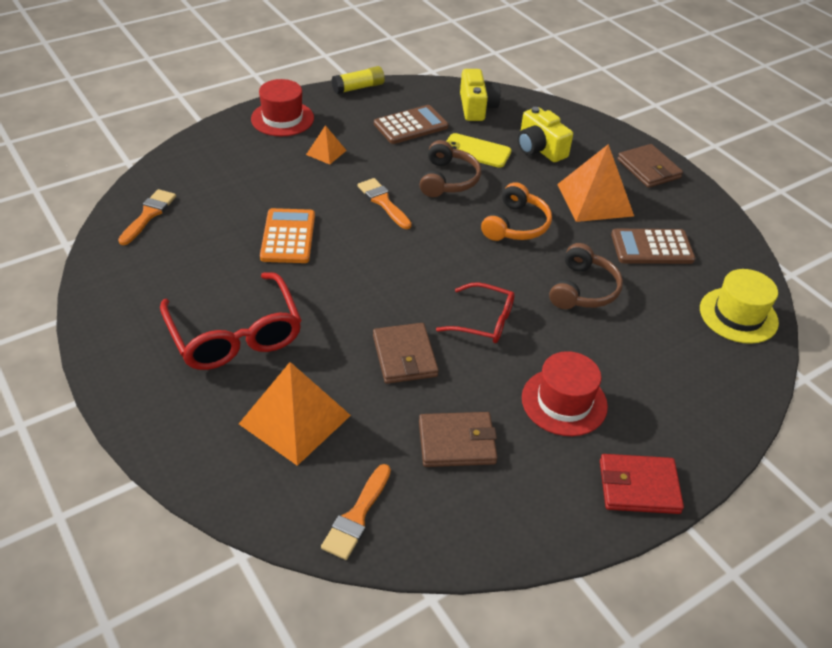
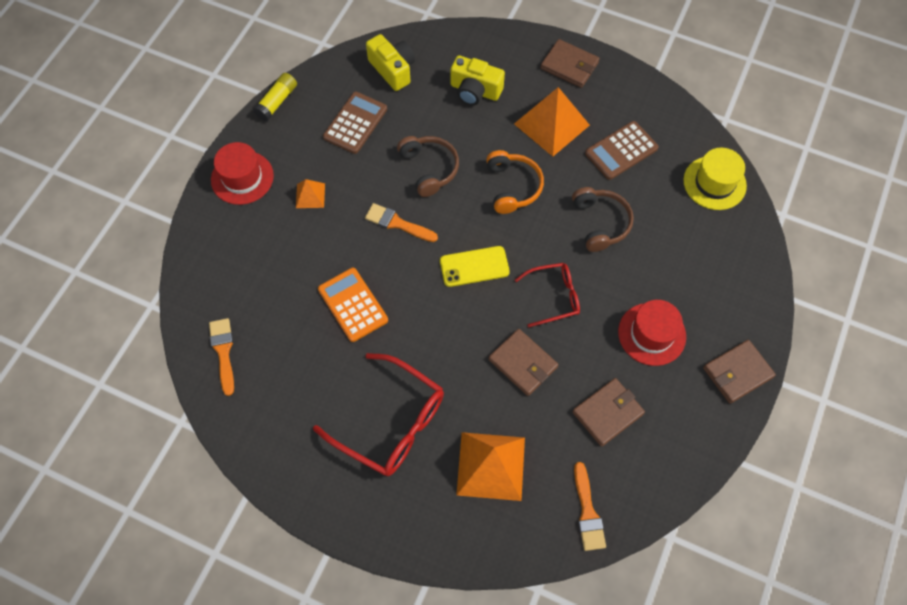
camera: 30 degrees left, 20 degrees up
(476, 151) = (428, 122): yellow phone -> yellow phone (474, 266)
(639, 486) = (737, 372): red wallet -> brown wallet

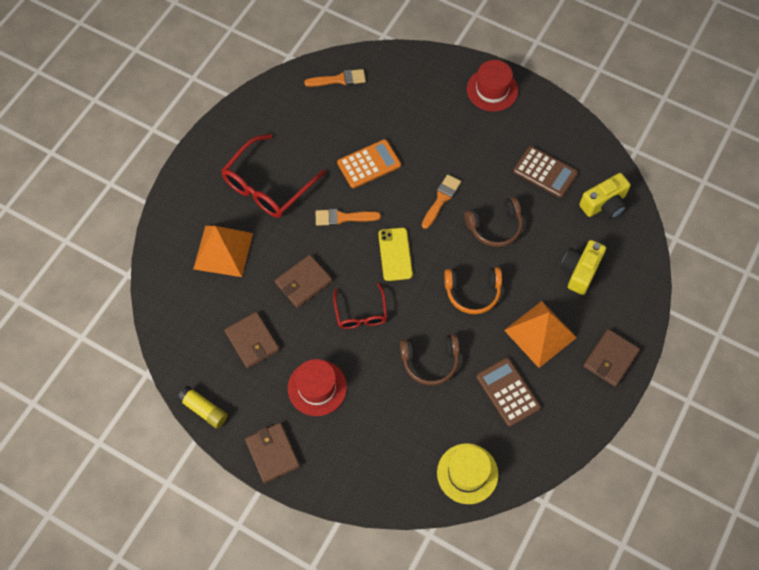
camera: 95 degrees right, 0 degrees up
(277, 102) = (568, 114): yellow glue stick -> yellow glue stick (204, 409)
(310, 195) = (472, 137): orange pyramid -> none
(587, 512) = (176, 314): orange brush -> orange brush (343, 217)

